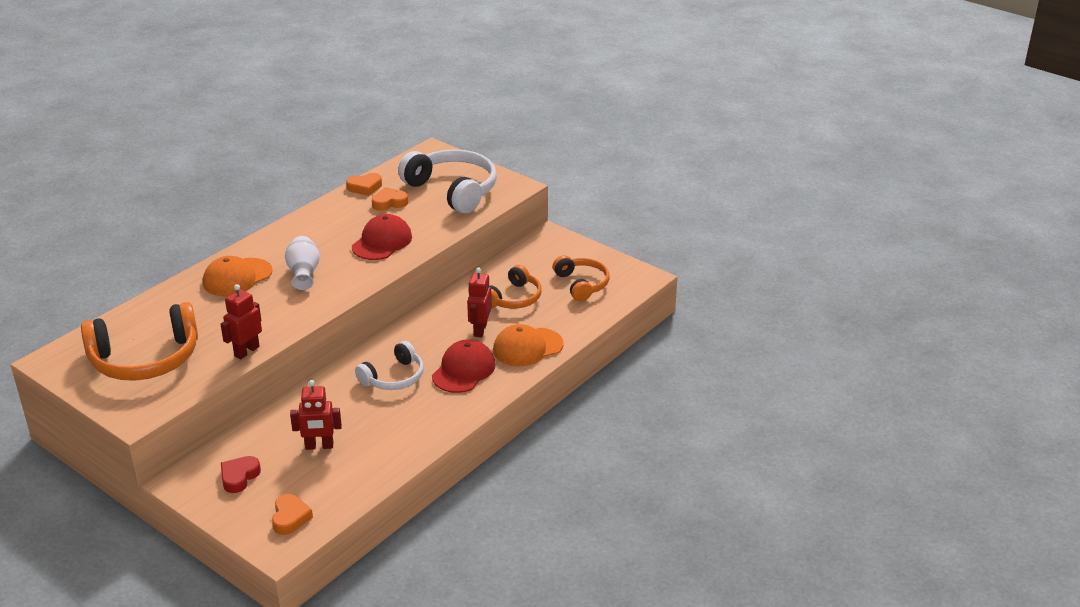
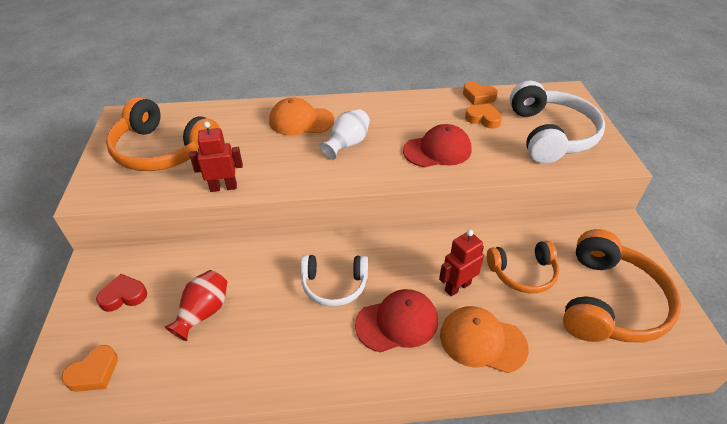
camera: 45 degrees right, 10 degrees up
(319, 446) = (203, 312): red robot -> red vase
(582, 284) = (609, 302): orange headphones -> orange headphones, size x1.68

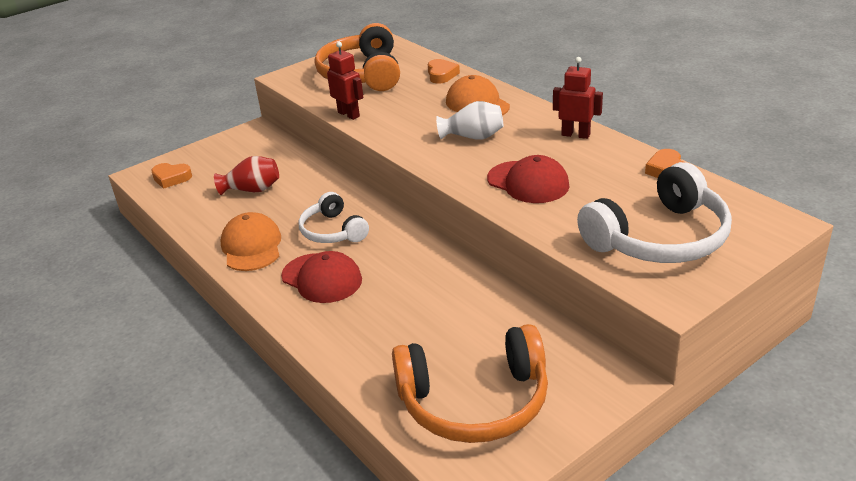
camera: 60 degrees right, 10 degrees down
(123, 296) = (239, 154): red heart -> none
(457, 287) = (395, 295): red robot -> red robot (575, 135)
(482, 341) = (343, 332): orange cap -> orange cap (251, 246)
(483, 119) = (625, 188): orange heart -> orange heart (441, 75)
(523, 273) = (456, 329): orange headphones -> none

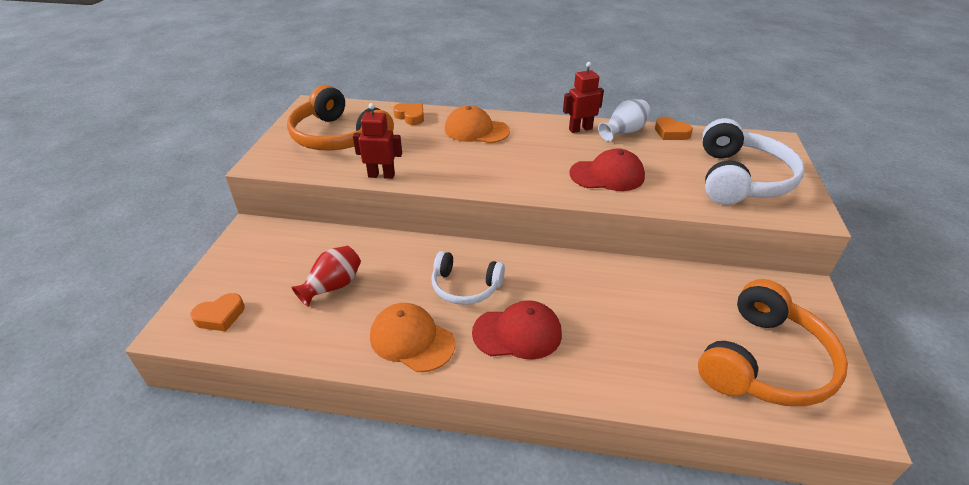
camera: 45 degrees left, 5 degrees up
(473, 137) = (514, 156): white vase -> white vase (623, 132)

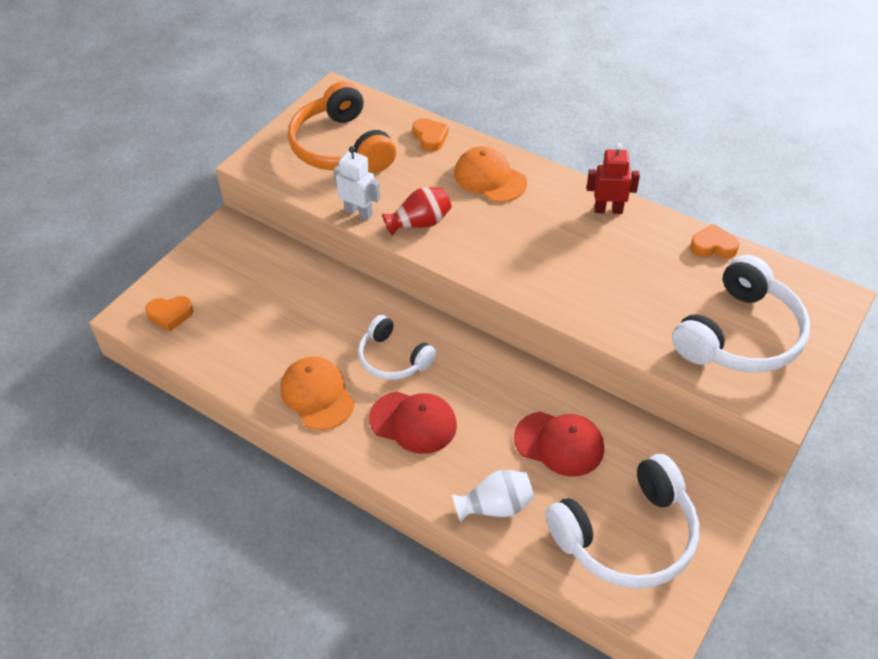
camera: 25 degrees right, 10 degrees up
(333, 286) = (274, 316): red vase -> red vase (420, 223)
(381, 175) = (359, 212): red robot -> white robot
(607, 175) = (591, 283): red cap -> red cap (559, 443)
(623, 132) = (656, 228): white vase -> white vase (495, 506)
(671, 133) = (713, 246): orange heart -> orange heart turned 120 degrees clockwise
(764, 362) = (627, 536): orange headphones -> white headphones

